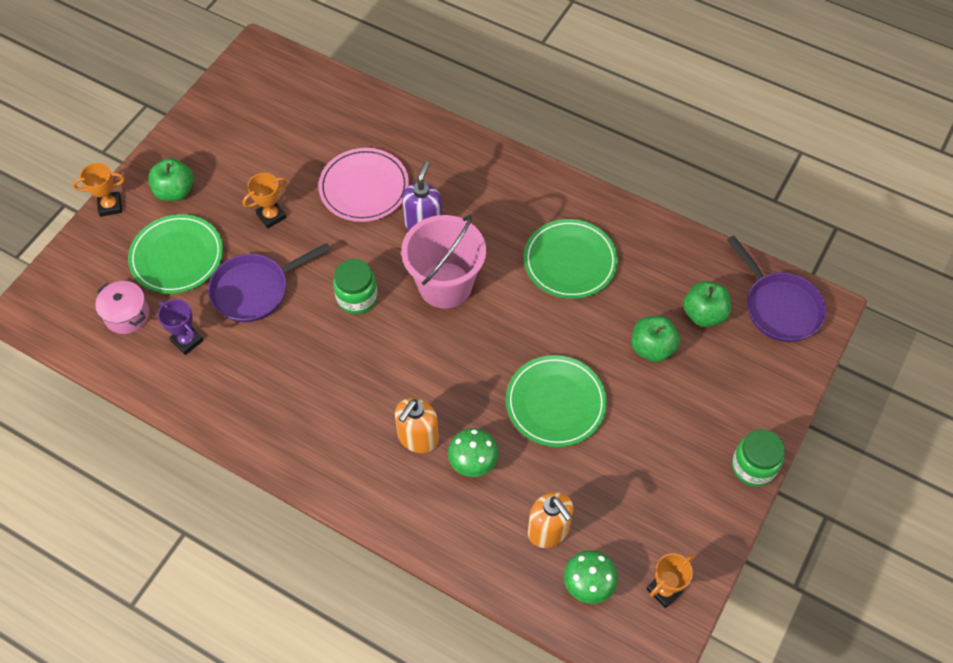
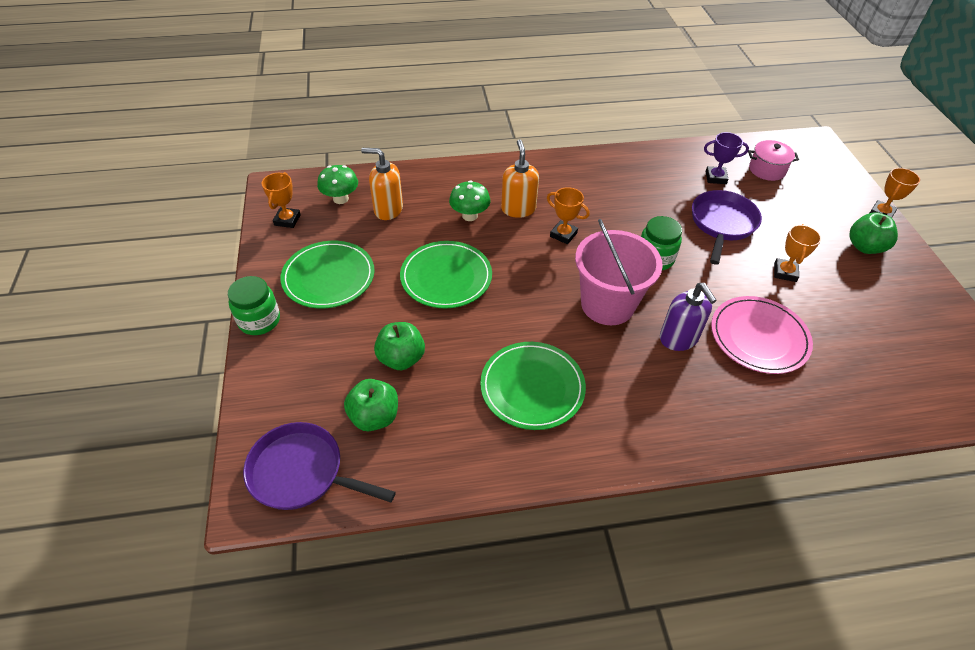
camera: 140 degrees right, 10 degrees down
(177, 256) = (795, 212): green plate -> green plate (328, 277)
(407, 377) = (563, 234): none -> orange trophy

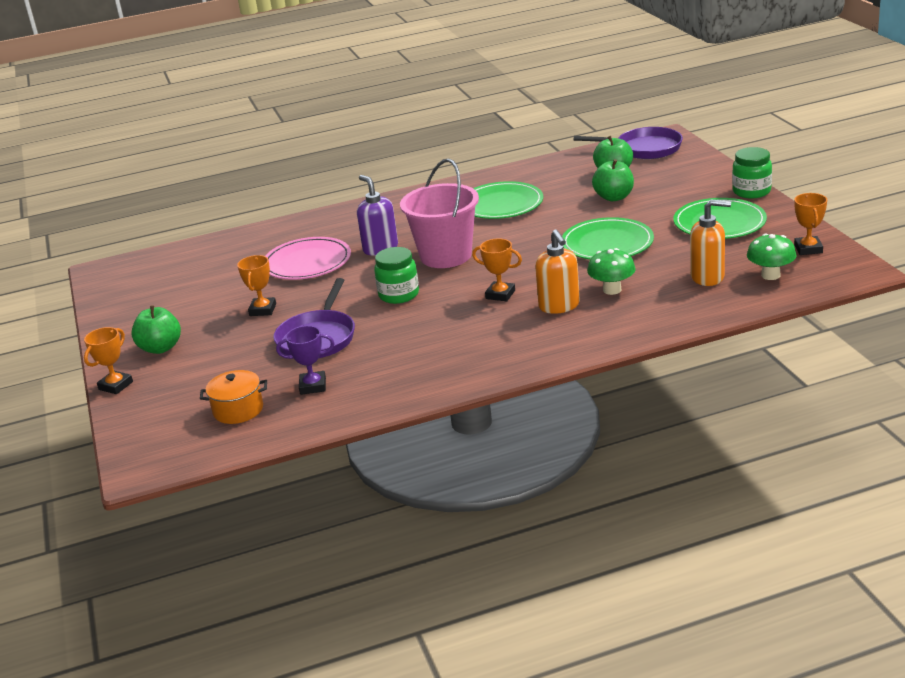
camera: 175 degrees right, 20 degrees down
(767, 170) = (238, 410): pink pot -> orange pot

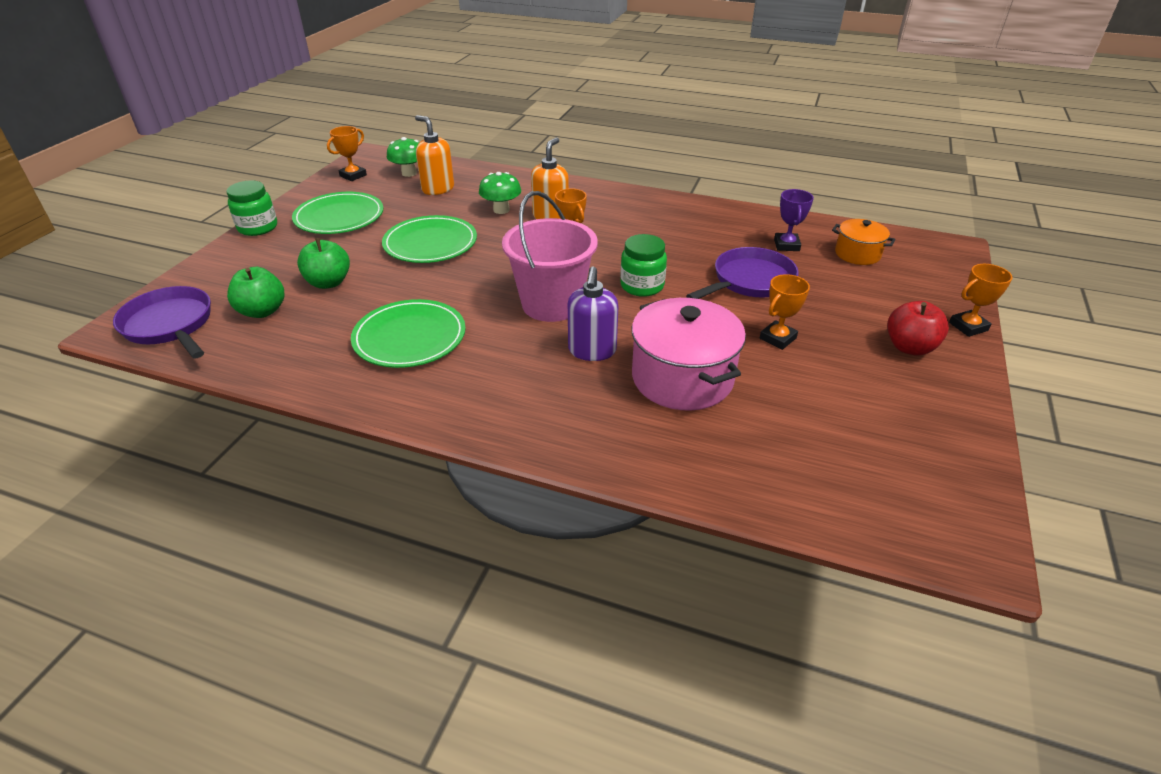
camera: 145 degrees left, 10 degrees up
(160, 348) = (909, 347): green apple -> red apple
(307, 262) = (682, 378): pink plate -> pink pot
(313, 386) = (786, 245): purple trophy -> purple trophy turned 60 degrees clockwise

